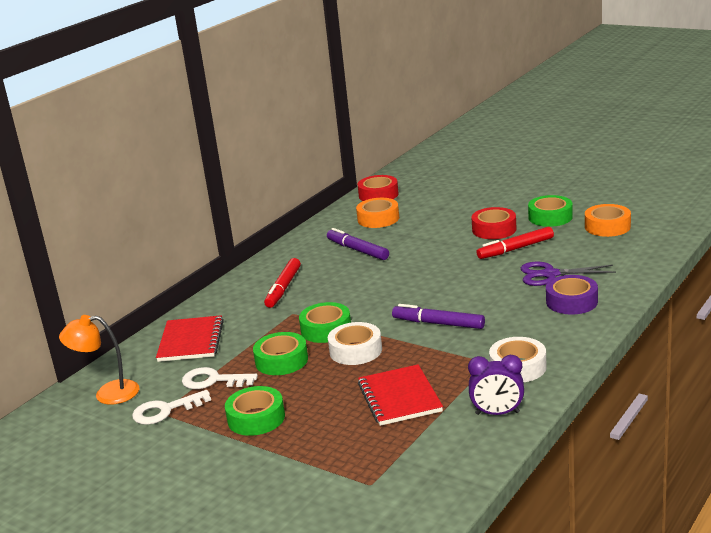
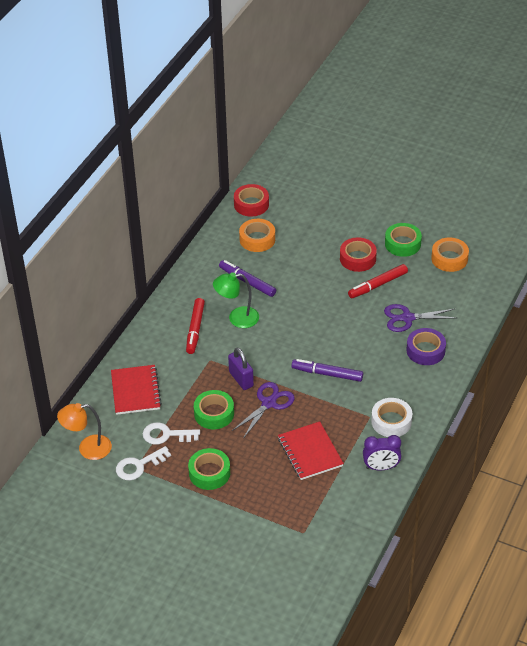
camera: 10 degrees left, 20 degrees up
(326, 329) = (241, 379): green tape -> purple padlock
(337, 278) = (237, 318): none -> green lamp
(355, 350) = (269, 403): white tape -> purple scissors

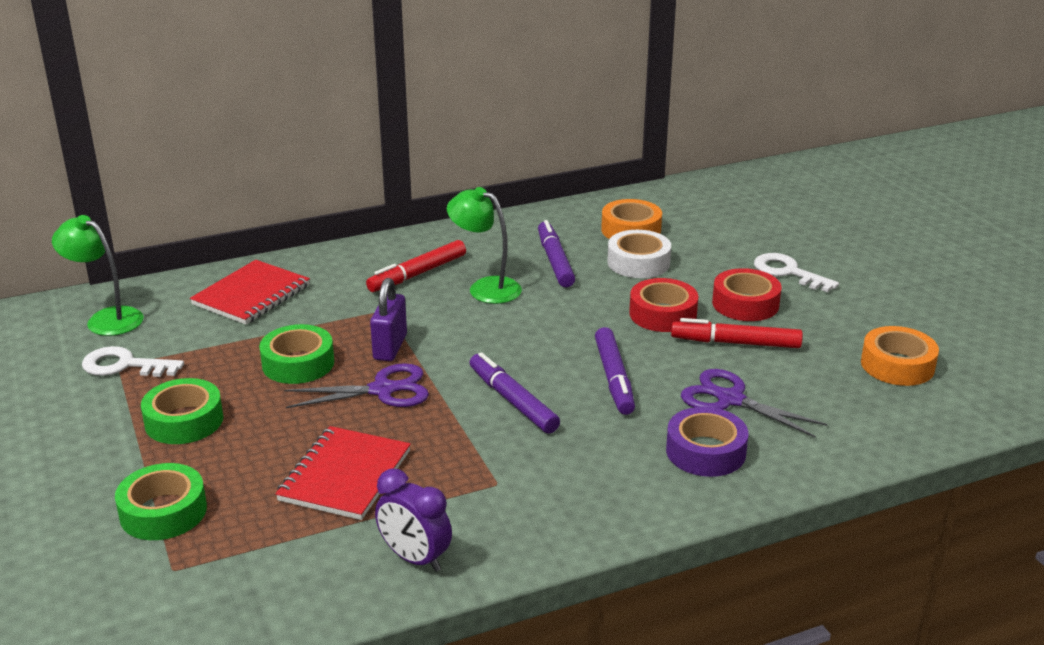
camera: 40 degrees right, 15 degrees down
(87, 448) = (106, 318): orange lamp -> green lamp
(166, 435) = (208, 353): white key -> white key (788, 272)
(251, 204) = (672, 198): red tape -> red tape (662, 314)
(352, 336) = (614, 378): none -> purple marker
(391, 421) = (520, 509): white tape -> white tape (638, 262)
(402, 244) = (839, 317): green tape -> green tape (163, 512)

